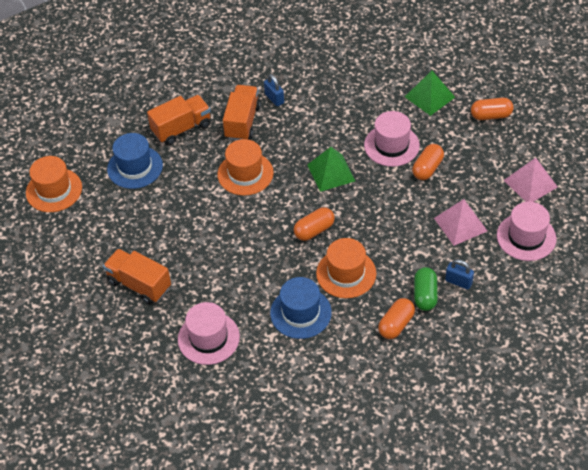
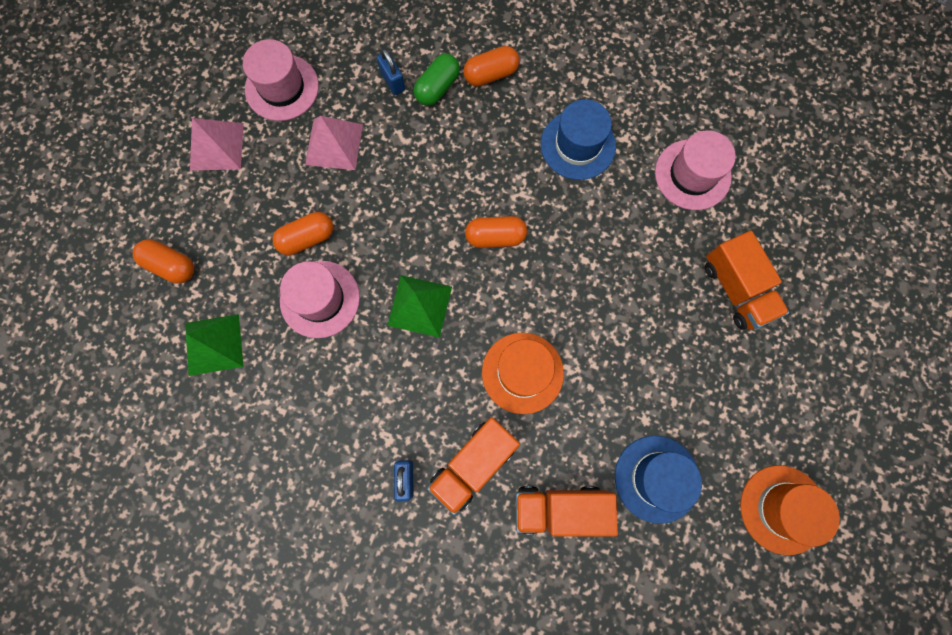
camera: 150 degrees left, 25 degrees up
(346, 273) = (499, 161): orange hat -> none

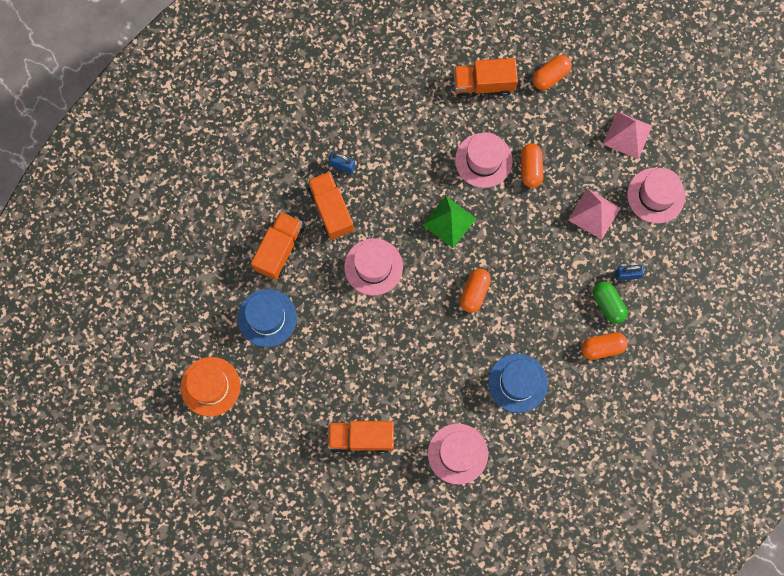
camera: 115 degrees right, 0 degrees up
(214, 344) = (483, 84): green pyramid -> orange truck
(491, 74) = (602, 347): orange capsule -> orange capsule turned 75 degrees clockwise
(522, 373) = (373, 267): orange hat -> pink hat

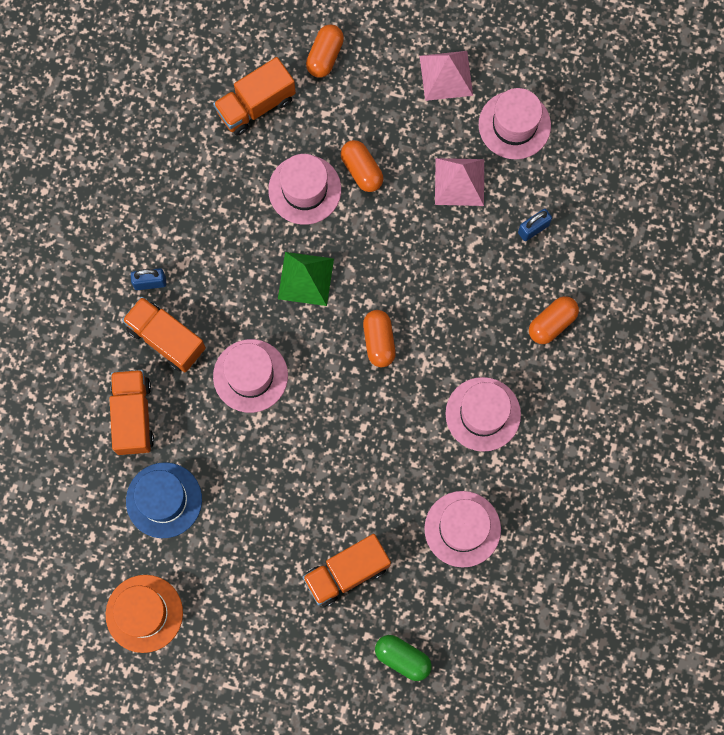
camera: 30 degrees left, 0 degrees up
(517, 383) = (483, 414): blue hat -> pink hat
(608, 304) = (531, 272): green capsule -> green capsule (402, 658)

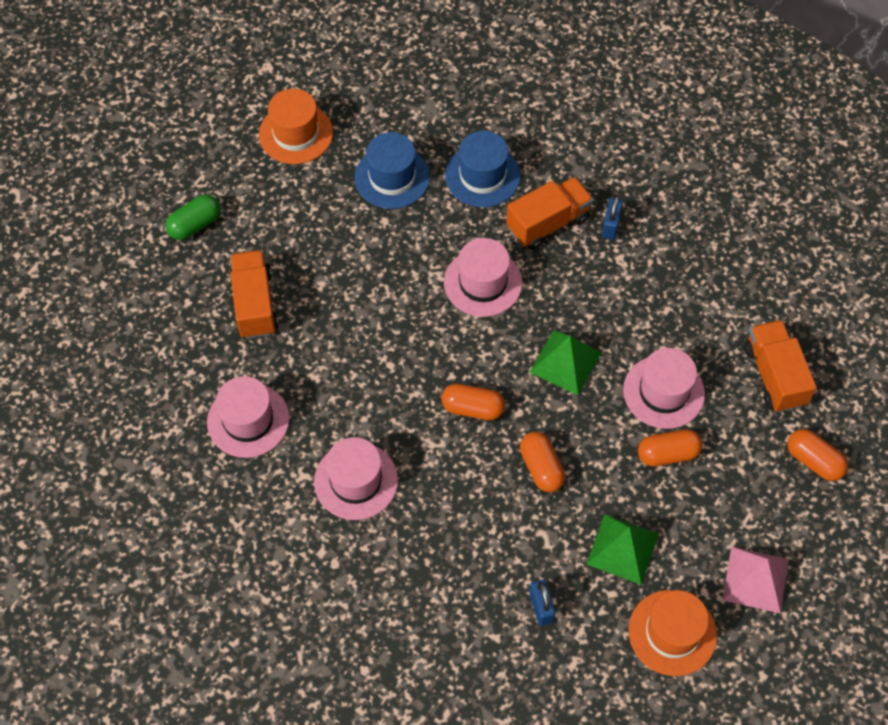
camera: 110 degrees right, 15 degrees down
(133, 416) = (482, 176): orange truck -> blue hat
(402, 658) = (152, 325): green capsule -> green capsule (195, 225)
(459, 181) = (622, 548): pink pyramid -> green pyramid
(514, 125) = (672, 633): pink hat -> orange hat
(552, 323) = (426, 587): orange capsule -> orange capsule (541, 468)

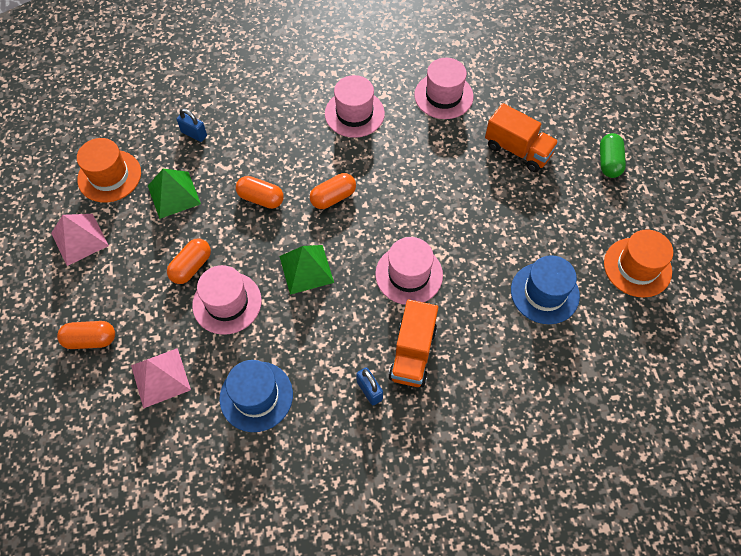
camera: 135 degrees right, 0 degrees up
(482, 176) = (492, 348): blue hat -> blue hat (256, 396)
(774, 375) = (160, 377): orange truck -> pink pyramid

